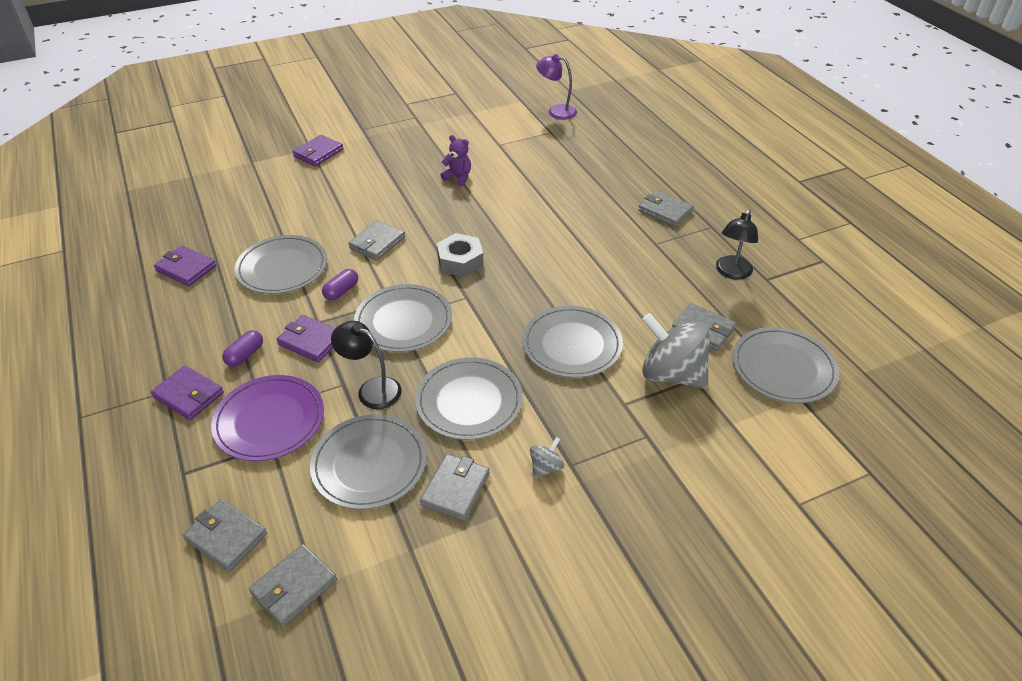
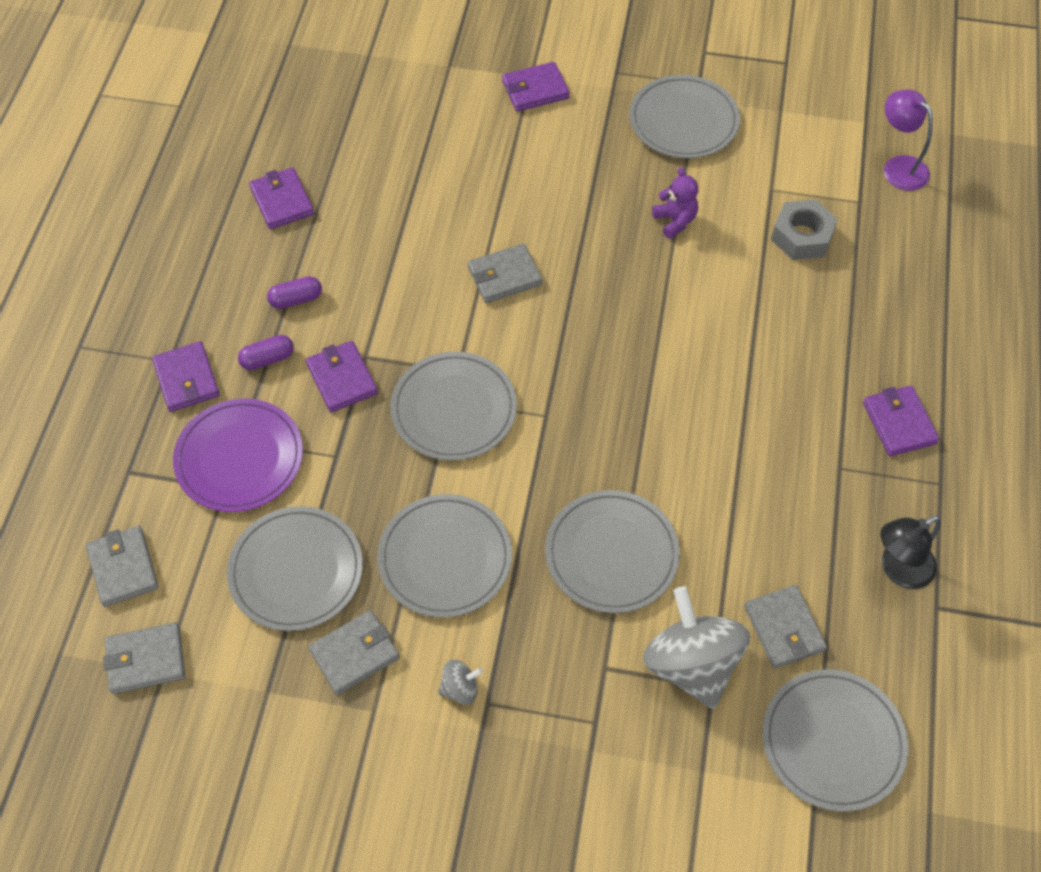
camera: 35 degrees right, 15 degrees up
(282, 268) = (379, 256): grey plate -> grey plate (683, 121)
(341, 291) = (418, 327): purple capsule -> purple capsule (296, 299)
(372, 389) = (359, 480): black lamp -> none
(460, 261) = (578, 358): grey nut -> grey nut (802, 236)
(665, 211) = (899, 423): grey wallet -> purple wallet

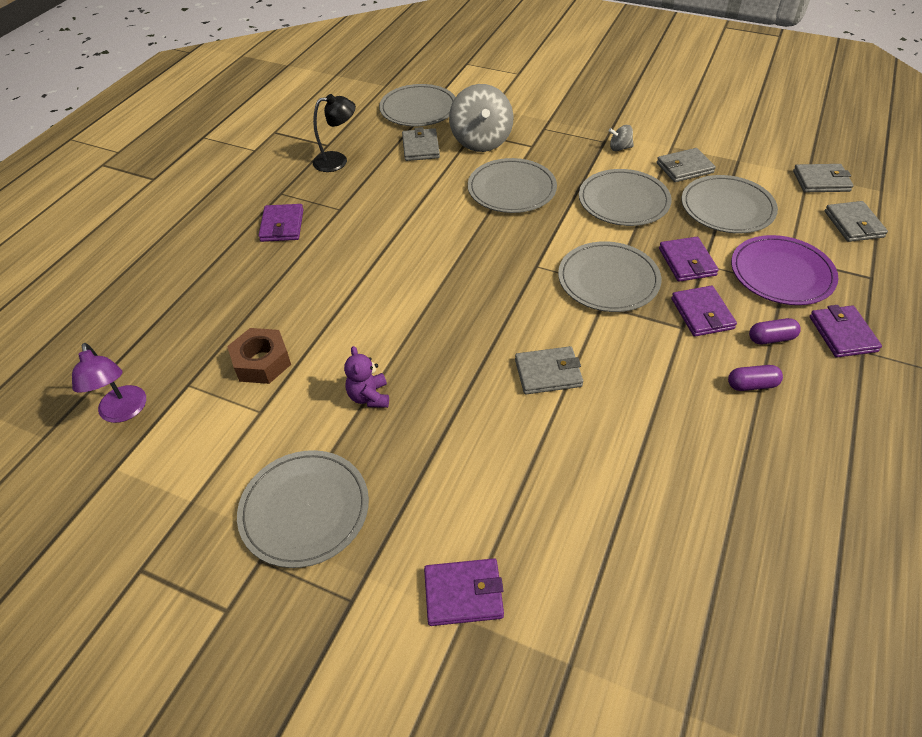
camera: 165 degrees left, 10 degrees down
(282, 201) = (783, 494): purple wallet -> purple wallet (687, 262)
(802, 236) = (262, 362): grey nut -> brown nut

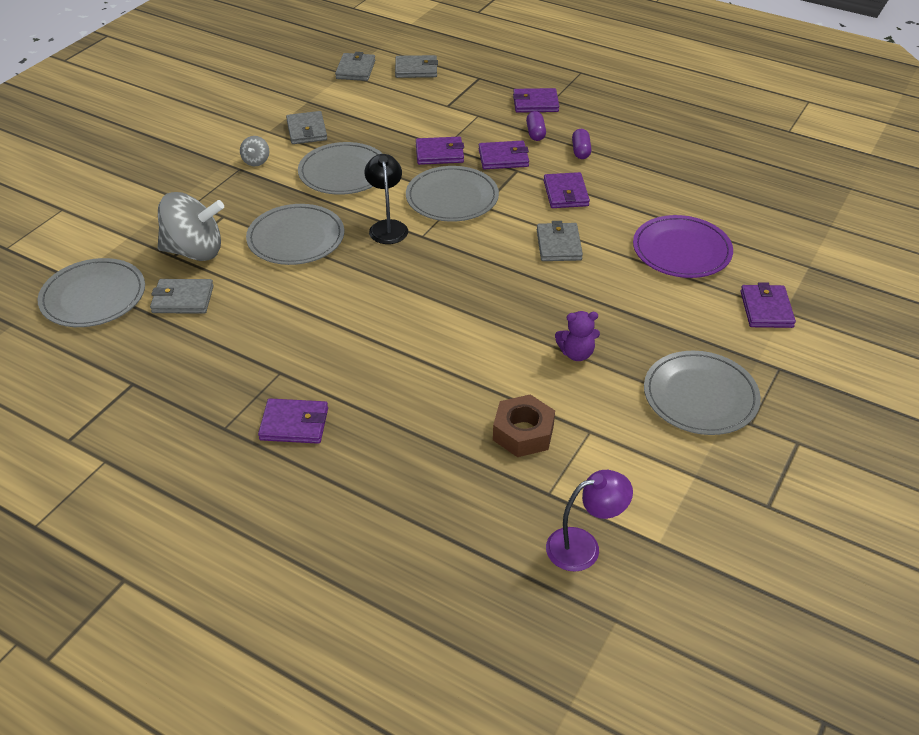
camera: 85 degrees left, 5 degrees down
(337, 161) = (176, 373): black lamp -> black lamp (387, 227)
(651, 374) = (566, 193): none -> purple wallet
(727, 208) = (374, 120): grey plate -> none
(781, 273) = (465, 113): purple plate -> purple plate (681, 250)

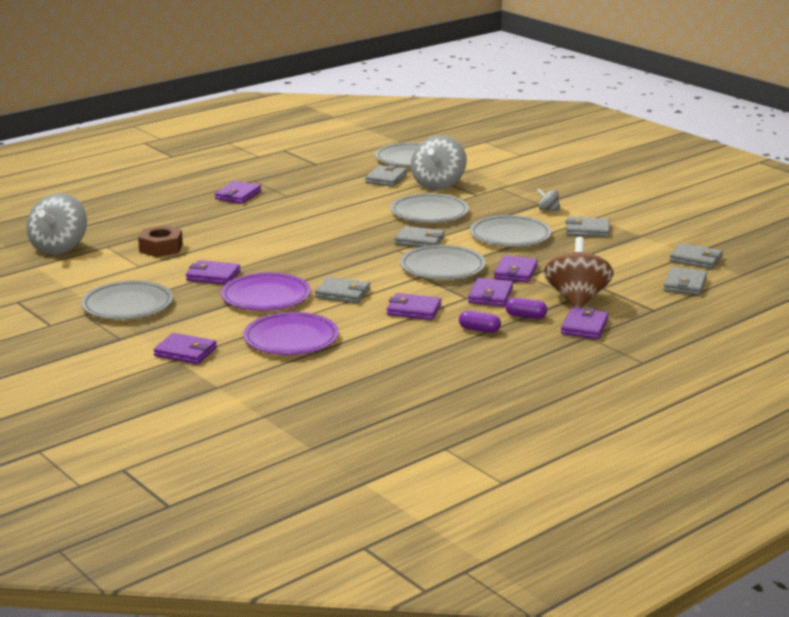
camera: 110 degrees right, 20 degrees down
(387, 227) = (419, 240): black lamp -> grey wallet
(481, 114) = (577, 299): none -> brown spinning top
(576, 353) = (213, 276): purple teddy bear -> purple wallet
(583, 546) = (59, 248): purple lamp -> grey spinning top
(602, 295) = (266, 296): none -> purple plate

